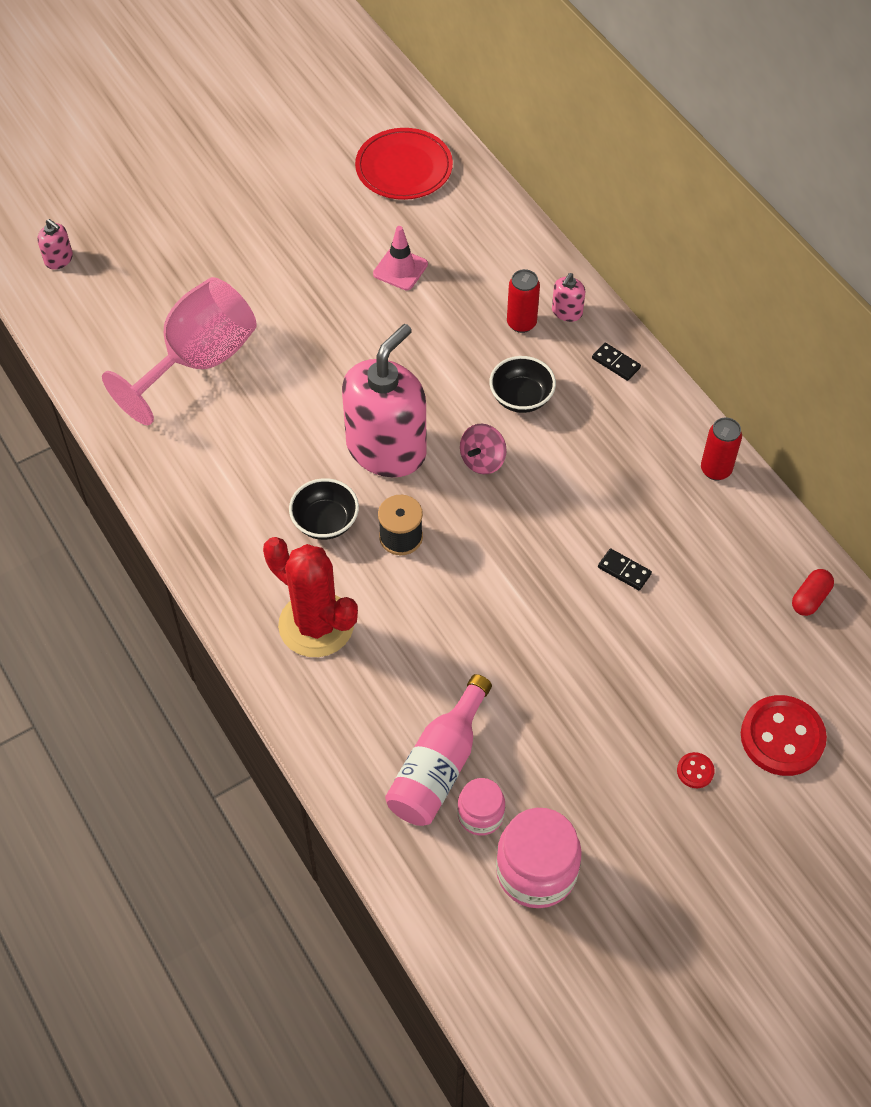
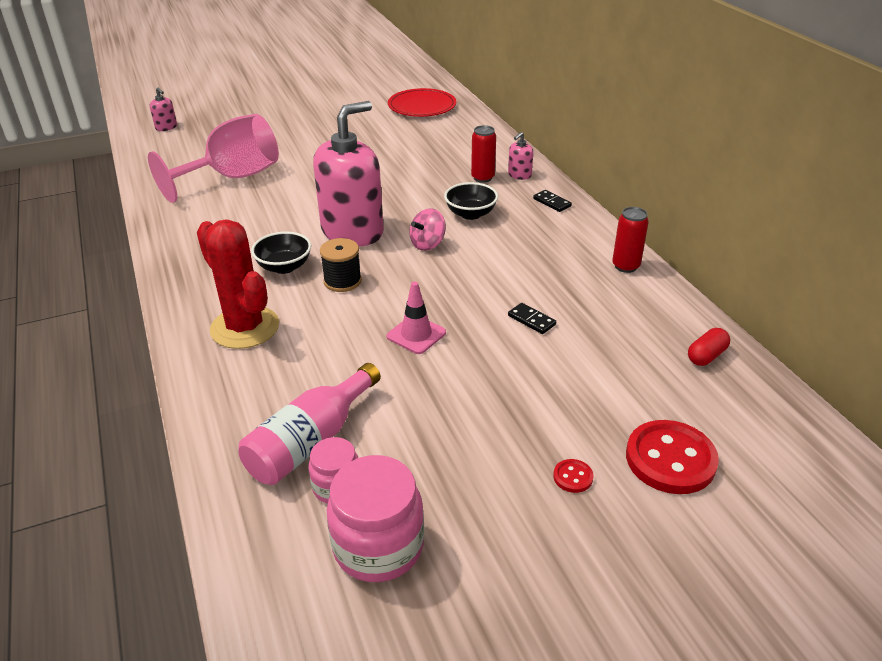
camera: 10 degrees right, 20 degrees down
(400, 269) = (401, 147): pink traffic cone -> pink traffic cone (416, 334)

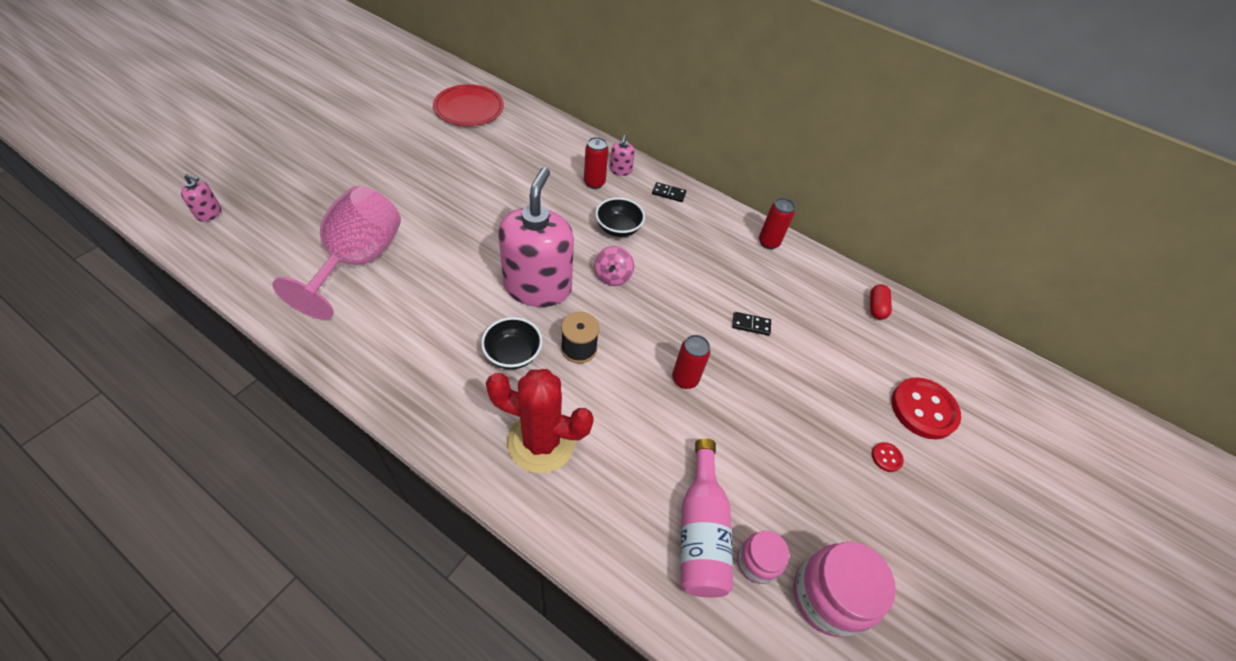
camera: 40 degrees left, 15 degrees up
(416, 334) = (685, 379): pink traffic cone -> red can

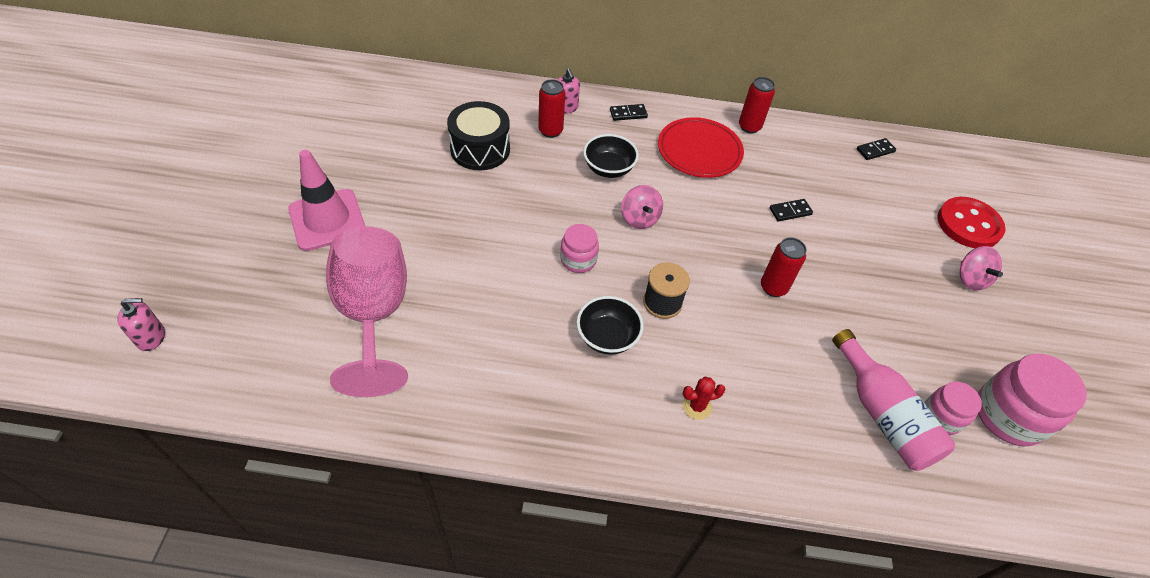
camera: 25 degrees left, 0 degrees up
(380, 183) = (327, 220): none -> pink traffic cone
(469, 108) = (357, 98): red plate -> red plate (699, 151)
(528, 176) = (480, 149): none -> black drum
(537, 286) = (578, 260): pink soap dispenser -> pink jar
(541, 441) = (697, 406): red cactus -> red cactus, size x0.41
(876, 307) = (875, 150): red capsule -> black domino
(886, 457) = (970, 279): red button -> pink spinning top

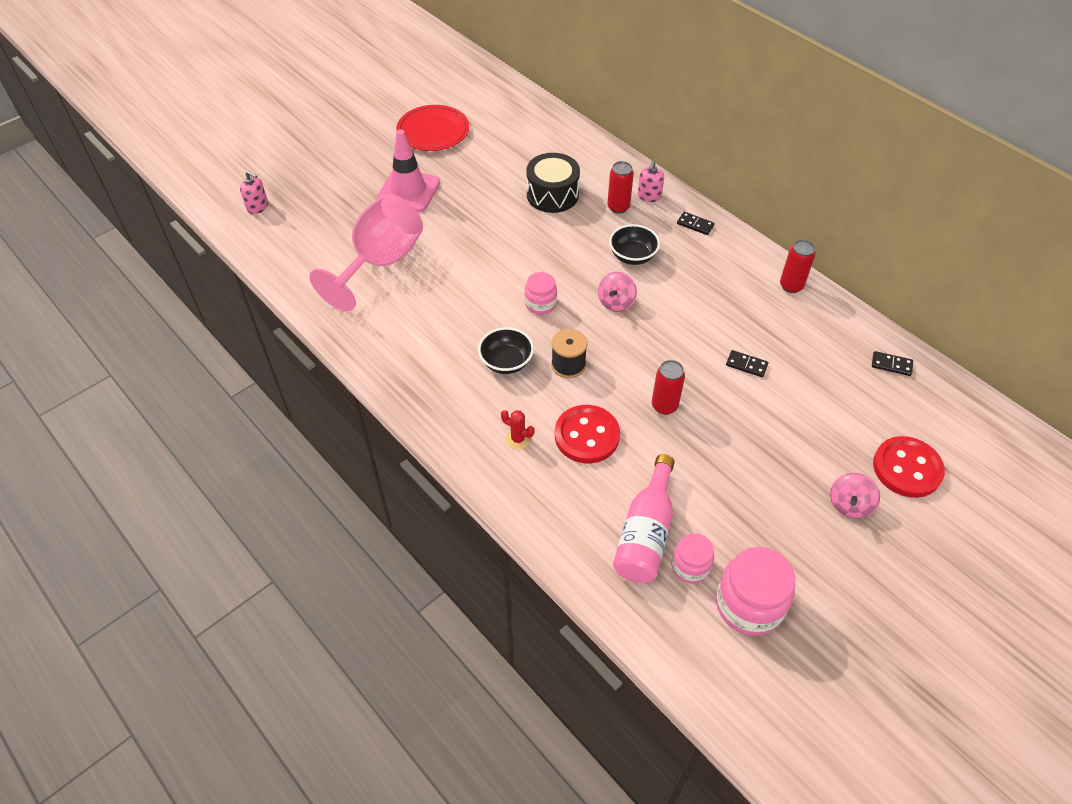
camera: 45 degrees right, 0 degrees up
(699, 151) = (723, 281): red plate -> red plate (433, 131)
(747, 359) = (587, 436): none -> red button

